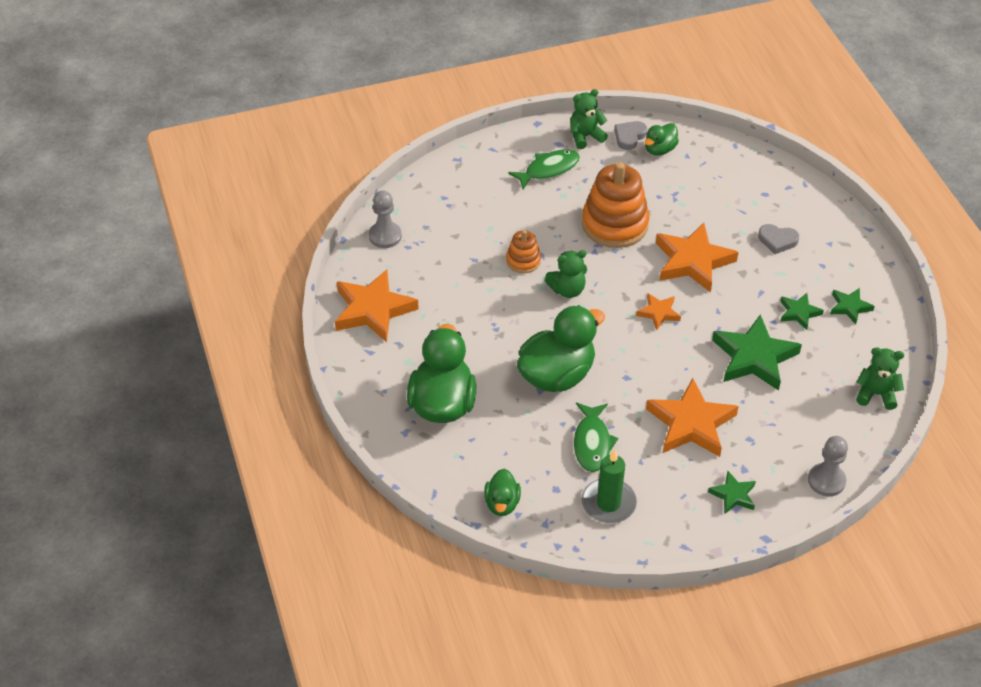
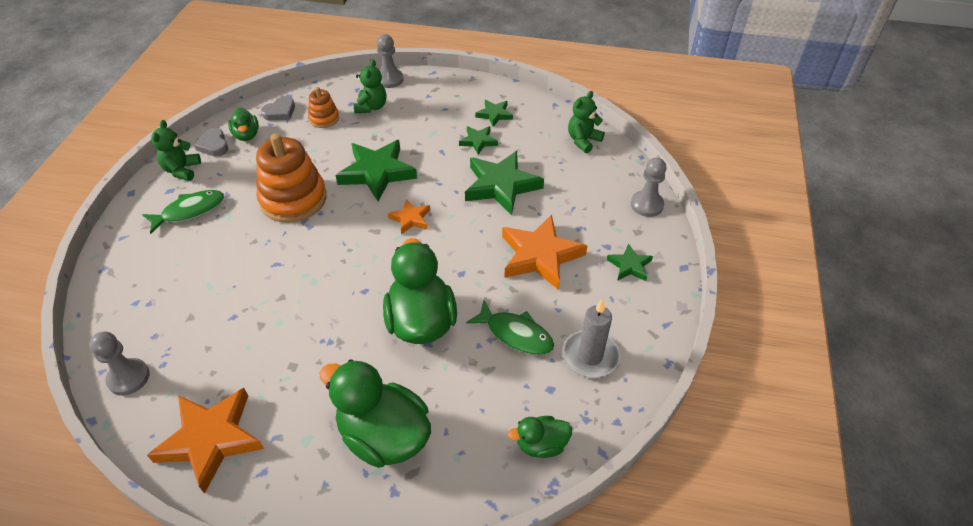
camera: 60 degrees left, 0 degrees up
(502, 503) = (541, 445): green duck -> green duck turned 135 degrees clockwise
(523, 261) = (271, 280): orange stacking toy -> orange stacking toy (324, 118)
(548, 170) = (189, 211): green fish -> green fish turned 60 degrees clockwise
(567, 290) = (333, 265): green teddy bear -> green teddy bear (371, 107)
(608, 503) = (590, 356): green candle -> grey candle
(692, 261) = (377, 173): orange star -> green star
(777, 240) = (401, 119): grey heart -> grey heart (280, 112)
(825, 202) = (389, 79): none -> grey pawn

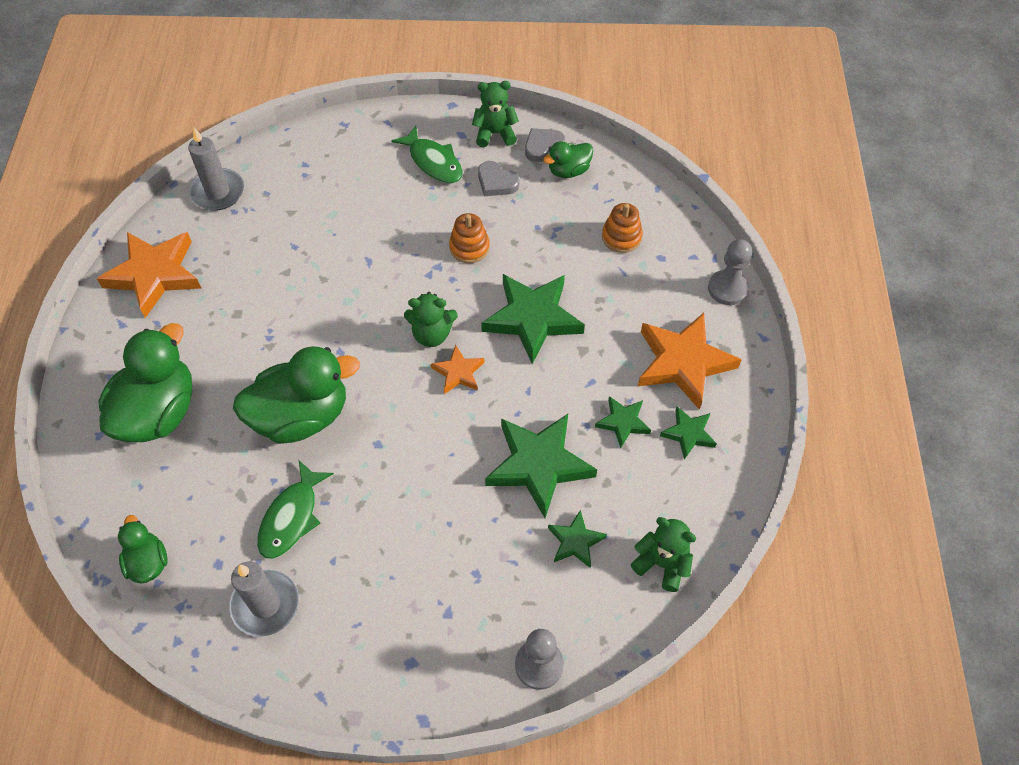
camera: 80 degrees right, 10 degrees up
(128, 378) = (218, 192): grey pawn -> grey candle
(280, 112) = (621, 189): grey heart -> grey heart (496, 182)
(293, 199) = (469, 247): orange stacking toy -> orange stacking toy, size x0.51
(371, 107) = (660, 282): green teddy bear -> green teddy bear (432, 334)
(540, 255) = (418, 529): orange star -> orange star (683, 363)
(629, 265) = (416, 645): green star -> green star (575, 541)

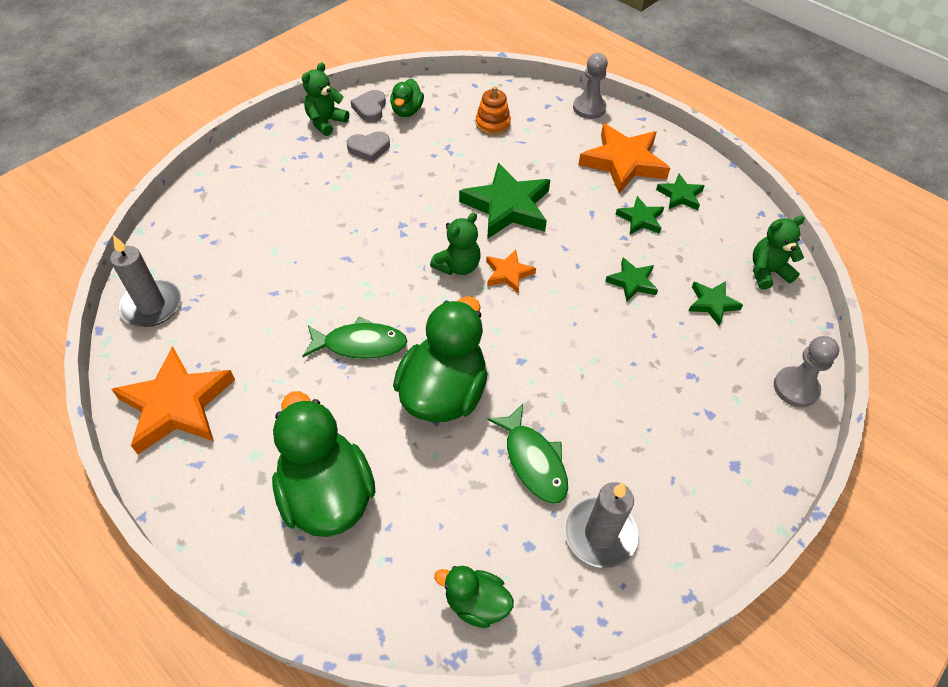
camera: 50 degrees left, 5 degrees down
(433, 162) = (306, 167): green fish -> green fish (360, 344)
(469, 247) = (406, 198): orange stacking toy -> none
(539, 465) = (632, 282): green star -> green star, size x0.51

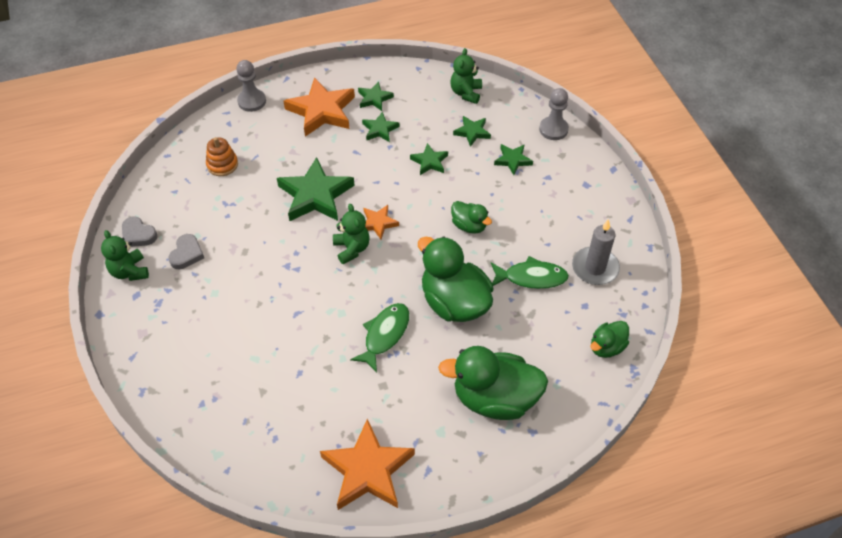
camera: 60 degrees left, 0 degrees up
(152, 305) = (256, 463): grey candle -> none
(407, 111) = (162, 211): green duck -> green duck (469, 226)
(704, 363) = (512, 160): none -> green star

